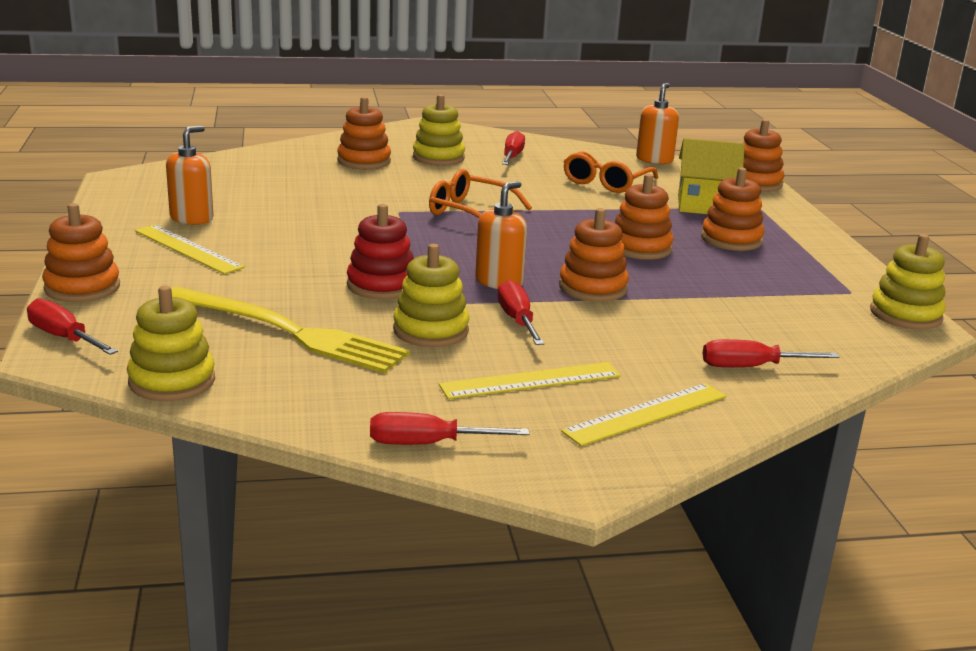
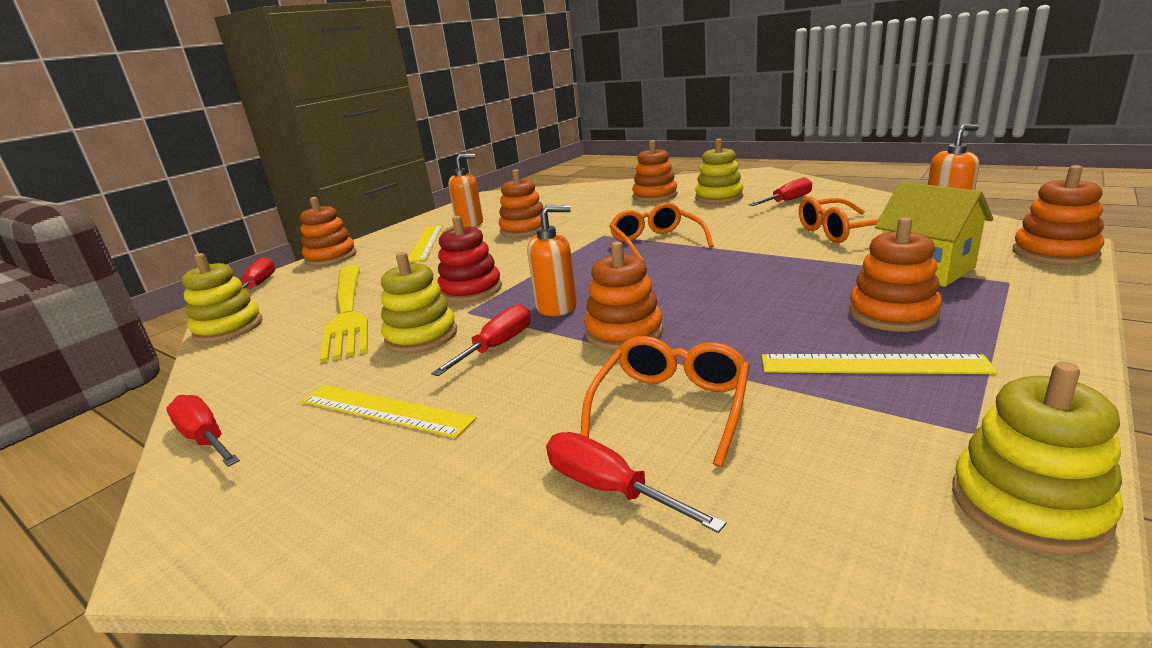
camera: 50 degrees right, 0 degrees up
(640, 248) = (755, 302): orange stacking toy -> orange stacking toy (524, 230)
(646, 414) = (388, 495): yellow ruler -> yellow ruler (872, 365)
(708, 322) = (671, 407): none -> orange glasses

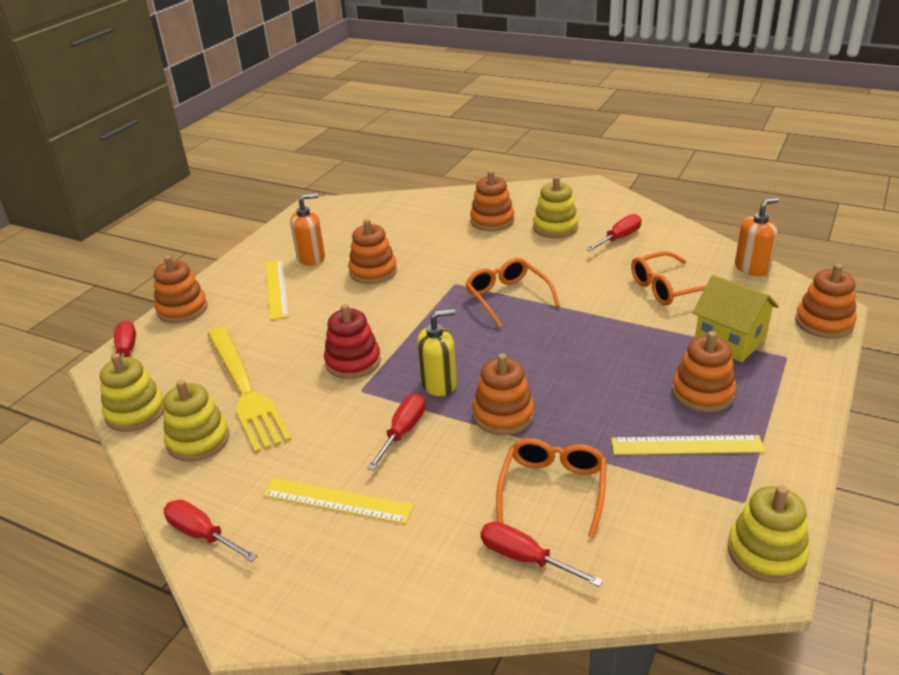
camera: 10 degrees left, 10 degrees up
(421, 336) = (331, 421): yellow stacking toy -> yellow stacking toy (198, 440)
(556, 307) = (439, 384): orange soap dispenser -> yellow soap dispenser

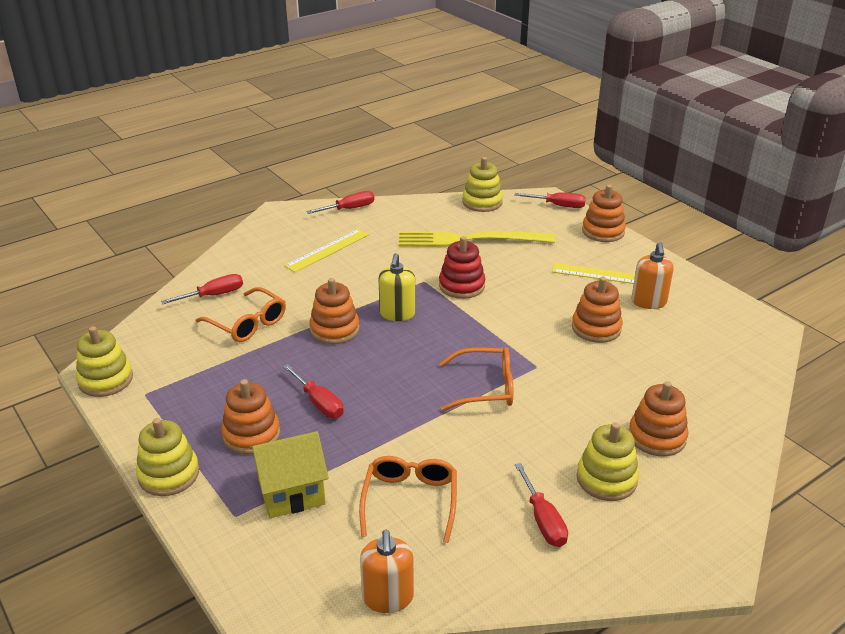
camera: 115 degrees right, 0 degrees up
(198, 440) = (431, 217): yellow stacking toy -> yellow stacking toy (169, 474)
(402, 432) = (362, 285): red screwdriver -> red screwdriver (318, 402)
(686, 445) = (214, 396): yellow ruler -> none
(824, 323) = (247, 582): orange stacking toy -> none

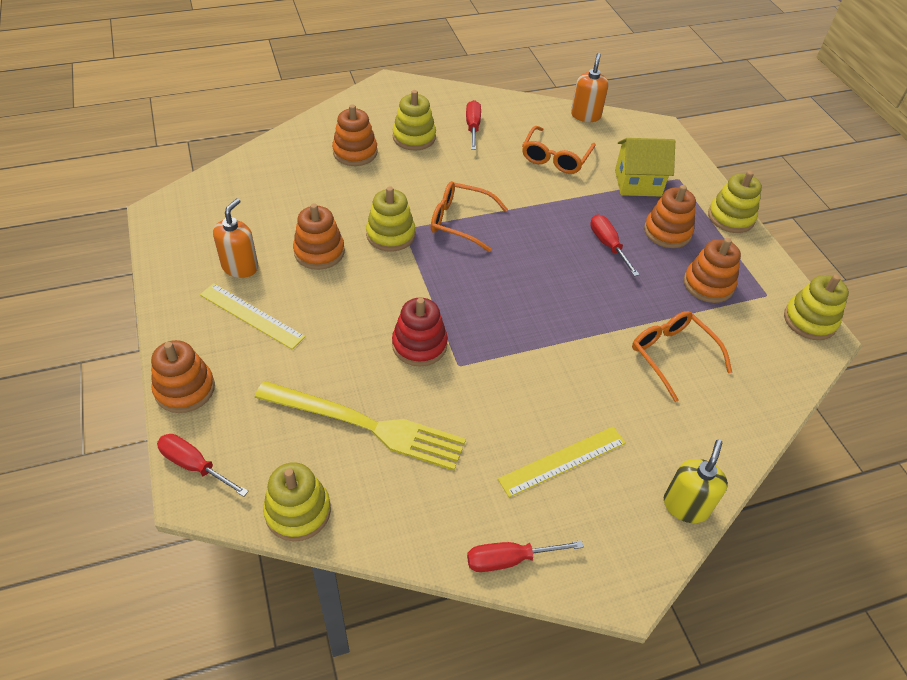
camera: 165 degrees left, 15 degrees up
(213, 295) = (715, 413): red screwdriver -> none
(334, 329) = (579, 321): orange stacking toy -> orange stacking toy (708, 284)
(397, 314) = (507, 324): yellow soap dispenser -> yellow soap dispenser (685, 506)
(545, 358) = (390, 235): none -> yellow stacking toy

